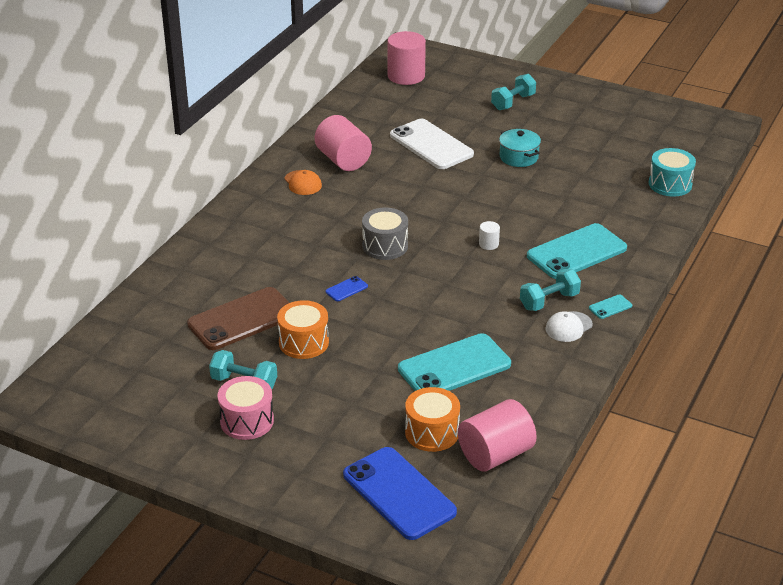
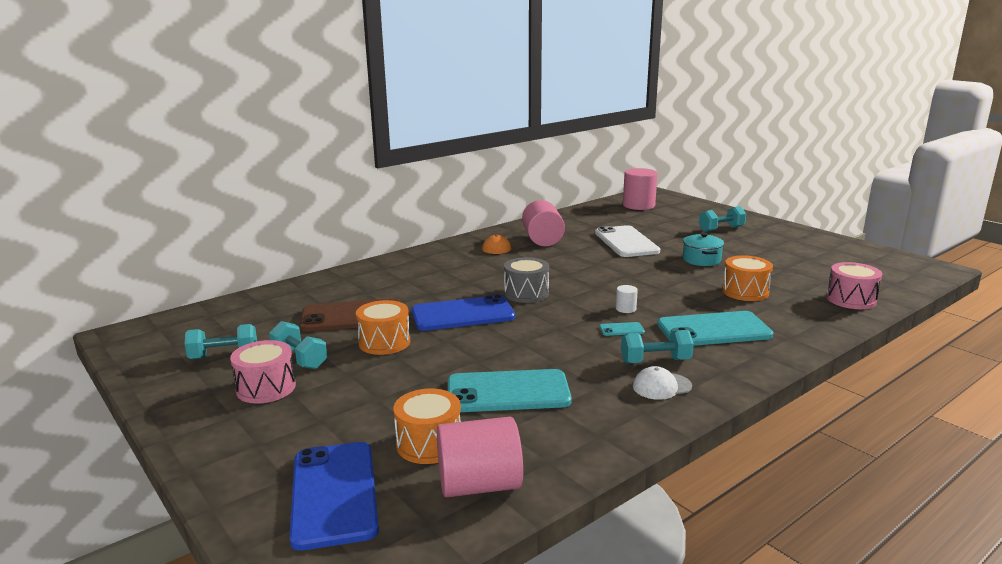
camera: 25 degrees right, 15 degrees down
(168, 399) = (224, 356): none -> turquoise dumbbell
(346, 289) = (463, 314): blue phone -> blue phone, size x2.45
(579, 195) = (745, 292): none -> orange drum
(610, 307) = (723, 380): turquoise phone -> turquoise phone (621, 329)
(670, 184) = (851, 299): turquoise drum -> pink drum

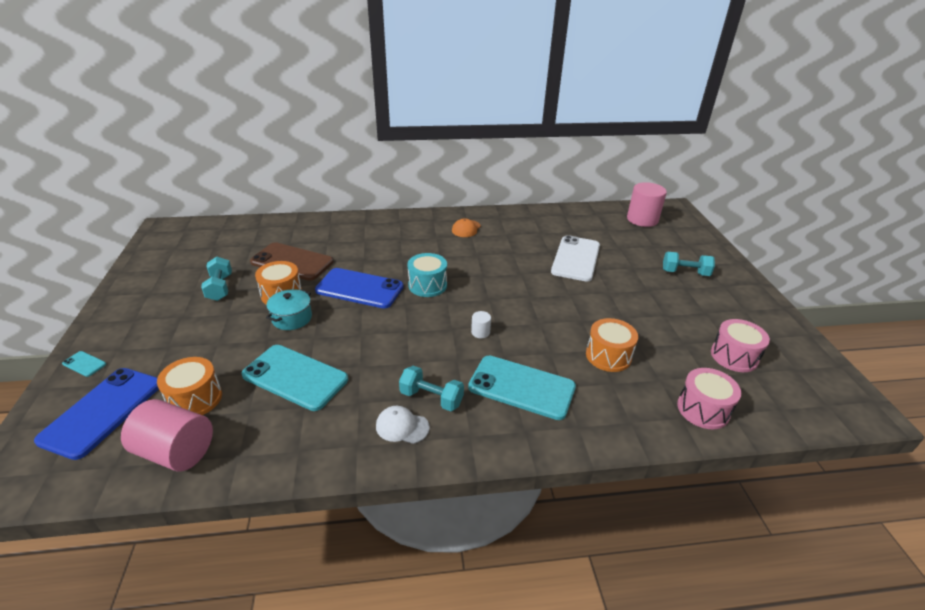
camera: 30 degrees right, 15 degrees up
(224, 356) = (187, 267): turquoise dumbbell -> none
(266, 388) = (175, 304): pink drum -> pink drum (734, 356)
(526, 293) = (427, 285): grey drum -> turquoise drum
(542, 240) = (510, 233): pink cylinder -> none
(621, 329) = (449, 353): turquoise phone -> turquoise phone (84, 364)
(701, 260) = (617, 303): turquoise pot -> turquoise pot (292, 318)

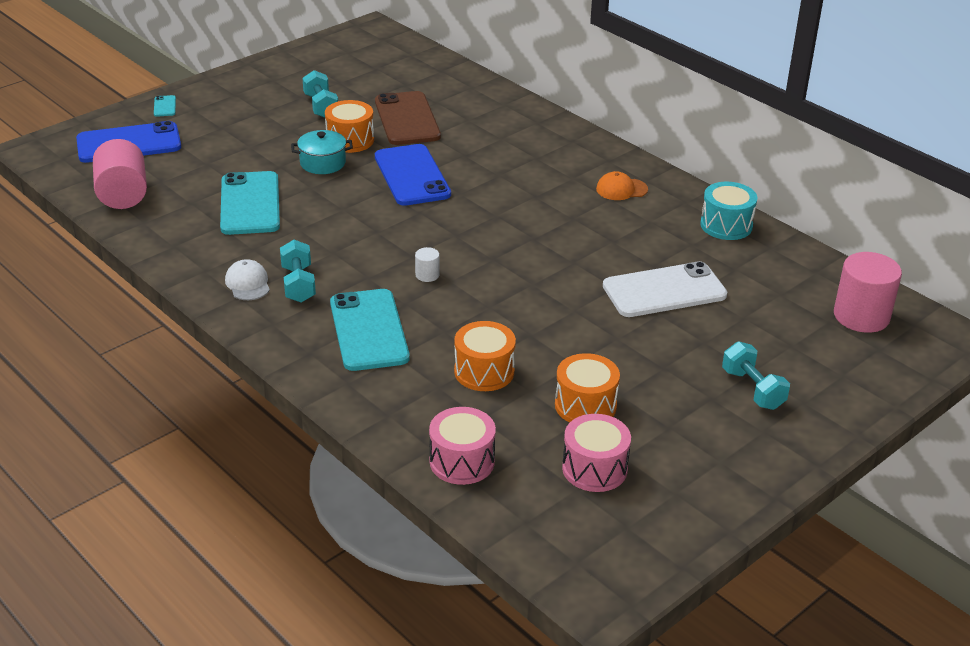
camera: 55 degrees right, 0 degrees up
(195, 399) = (179, 173): orange drum -> orange drum (585, 405)
(220, 288) = (321, 106): turquoise dumbbell -> turquoise dumbbell turned 60 degrees counterclockwise
(427, 285) = (469, 211): turquoise drum -> turquoise drum (726, 225)

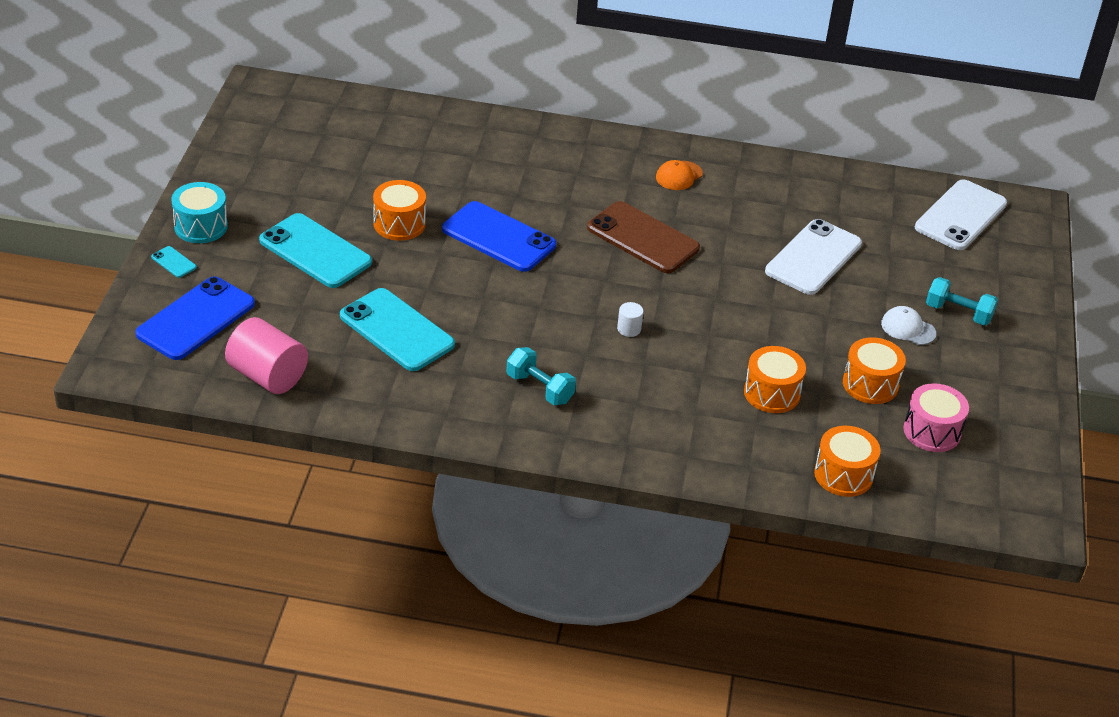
camera: 40 degrees left, 5 degrees up
(248, 283) = (498, 408): white cap -> white cap (908, 328)
(321, 106) = (325, 198): turquoise dumbbell -> none
(323, 163) = (406, 259): turquoise pot -> none
(368, 330) = (647, 402): turquoise phone -> turquoise phone (315, 251)
(407, 119) = (421, 179): brown phone -> brown phone (642, 238)
(462, 461) = (843, 475): pink drum -> orange drum
(726, 225) = (790, 176): turquoise drum -> turquoise drum (201, 226)
(861, 316) = (960, 216): pink cylinder -> white phone

